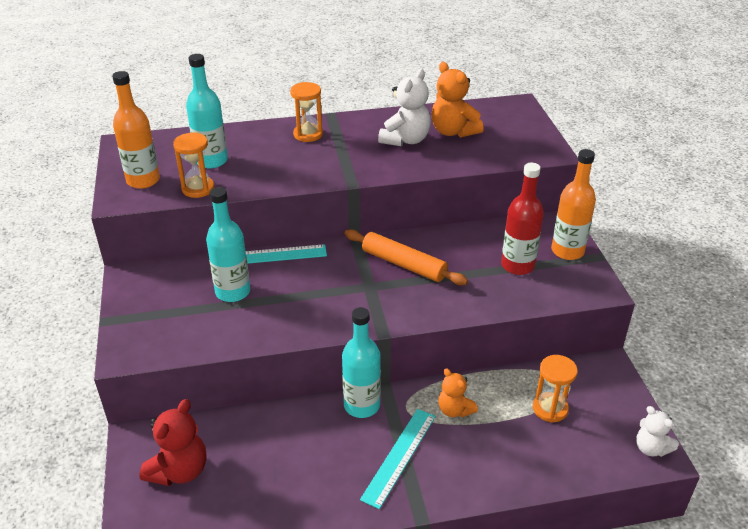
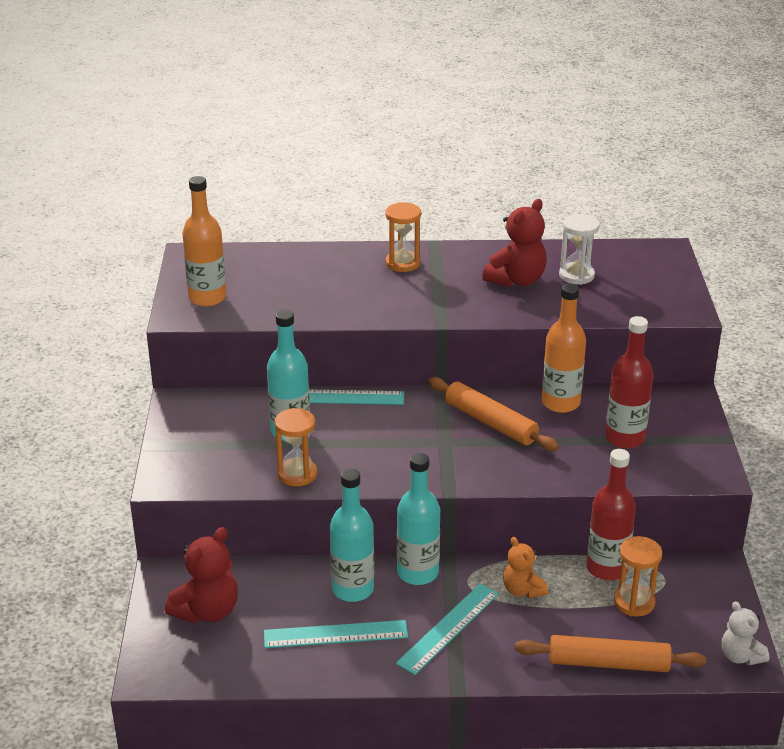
camera: 10 degrees right, 5 degrees down
(198, 188) = (266, 312): orange hourglass -> orange hourglass (297, 474)
(211, 161) = (286, 283): turquoise bottle -> turquoise bottle (352, 589)
(300, 477) = (335, 634): none -> turquoise ruler
(405, 140) = (516, 280): white teddy bear -> red teddy bear
(453, 131) = (576, 275): orange teddy bear -> white hourglass
(519, 379) = (606, 568): none -> red bottle
(544, 471) = (608, 663): none -> orange rolling pin
(567, 251) = (690, 428): orange bottle -> orange bottle (560, 403)

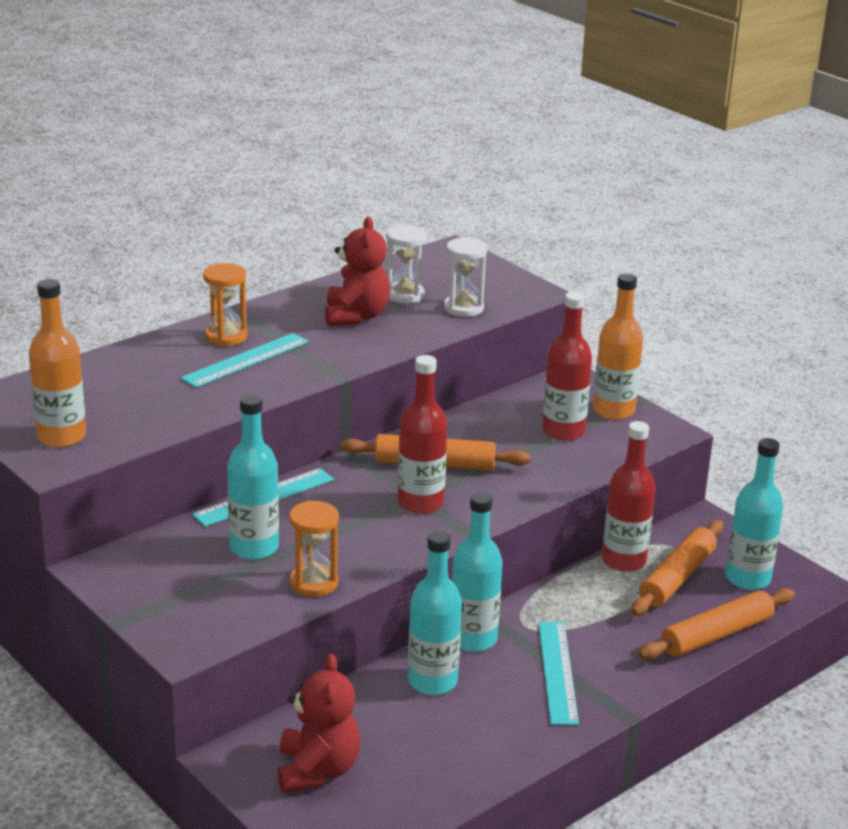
camera: 40 degrees left, 5 degrees down
(335, 634) = (466, 727): turquoise ruler -> turquoise ruler (245, 360)
(442, 448) = (420, 503): none -> red bottle
(522, 590) = (579, 610): orange teddy bear -> none
(560, 403) = (473, 423): orange bottle -> orange bottle (613, 411)
(609, 302) = (463, 308): none -> white hourglass
(634, 602) = (677, 578): orange hourglass -> orange rolling pin
(694, 631) = (747, 578): none -> turquoise bottle
(740, 656) = (802, 581): white teddy bear -> none

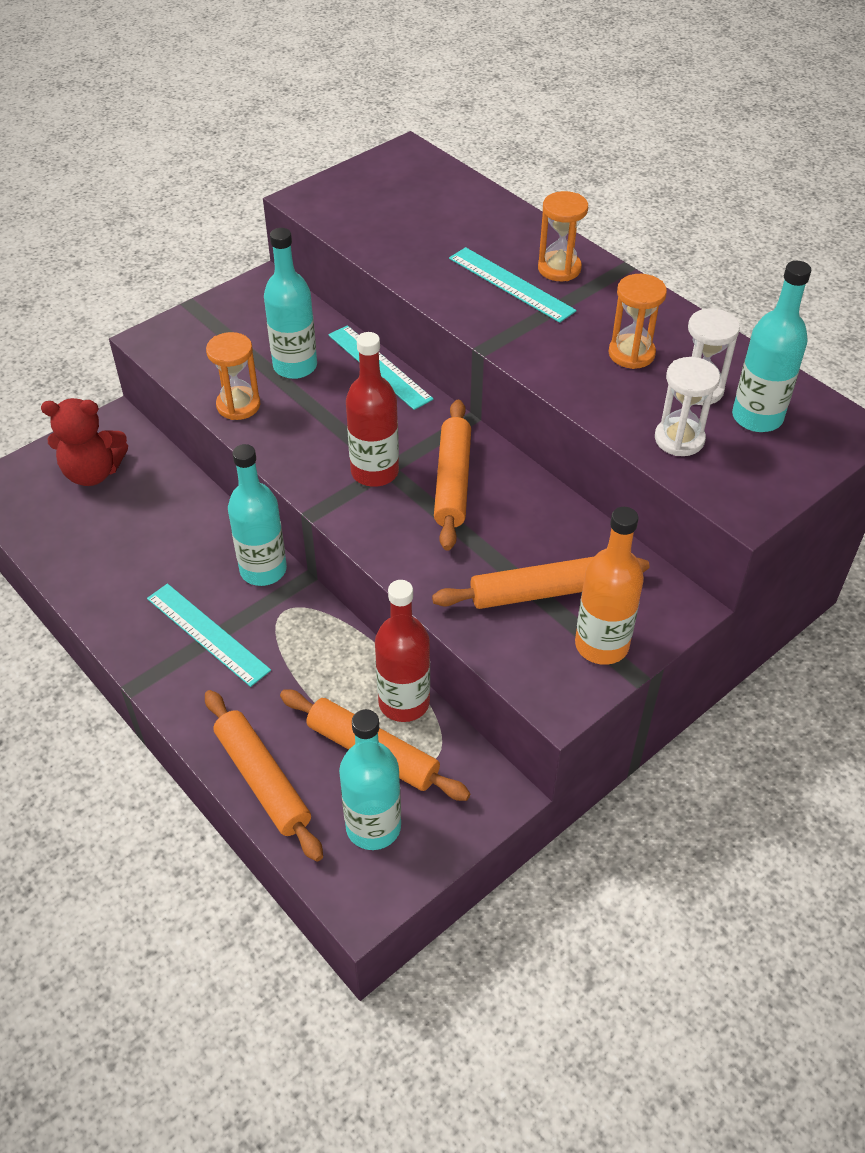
camera: 90 degrees right, 20 degrees up
(61, 437) = (352, 197): orange bottle -> none
(356, 316) = (631, 354): red teddy bear -> orange hourglass
(432, 681) = (201, 541): turquoise bottle -> turquoise bottle (757, 417)
(557, 672) = (207, 634): turquoise ruler -> turquoise ruler turned 45 degrees clockwise
(563, 431) = (540, 592): red bottle -> orange rolling pin

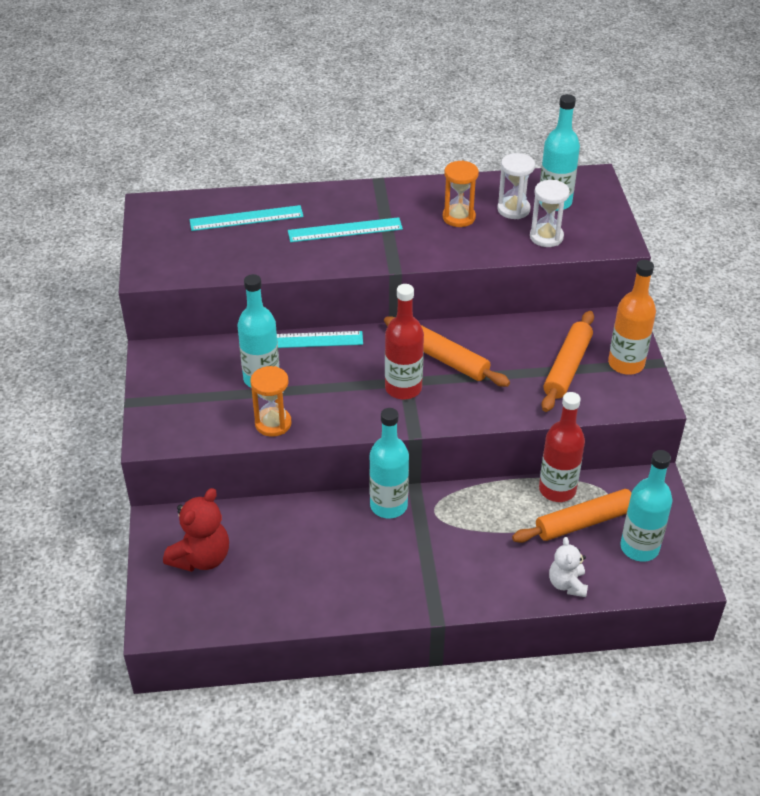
camera: 55 degrees left, 5 degrees down
(207, 634) = (422, 559): turquoise ruler -> turquoise ruler (246, 218)
(263, 780) = (567, 584): orange rolling pin -> white teddy bear
(559, 269) = (351, 205): orange hourglass -> none

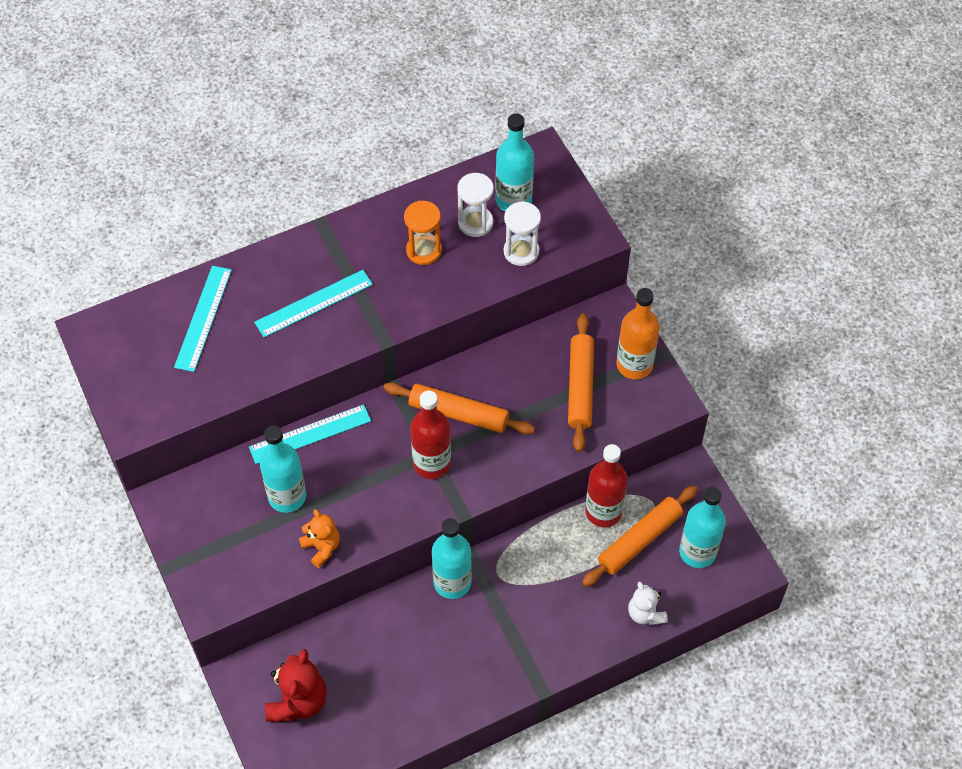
camera: 20 degrees left, 15 degrees up
(246, 218) = (203, 318): turquoise ruler -> turquoise ruler turned 45 degrees counterclockwise
(273, 423) = (322, 547): orange hourglass -> orange teddy bear

